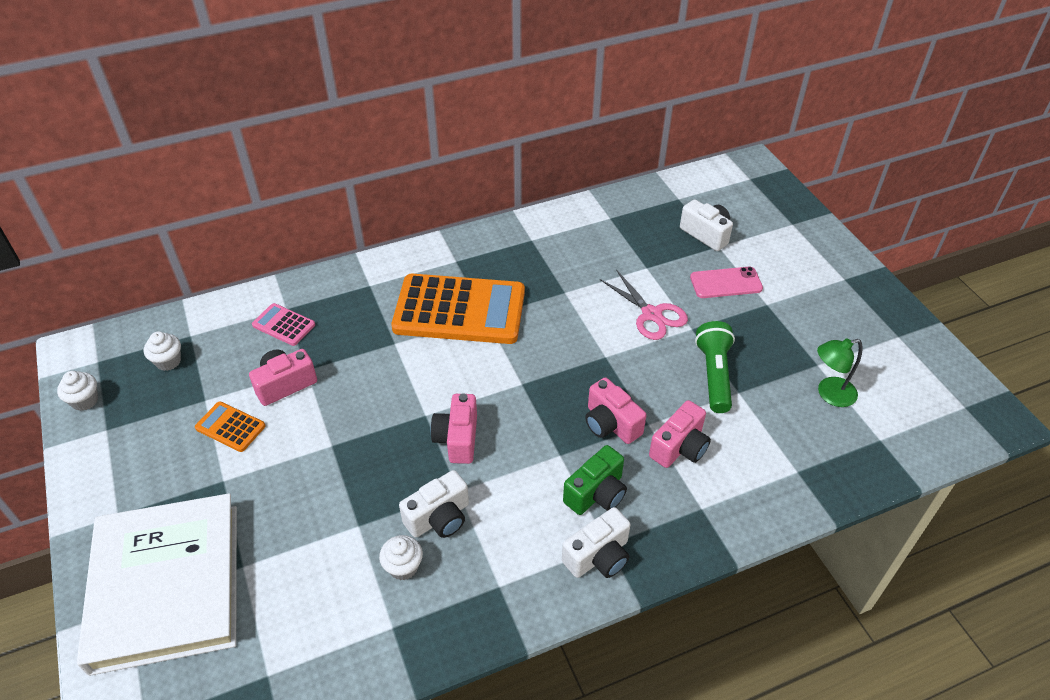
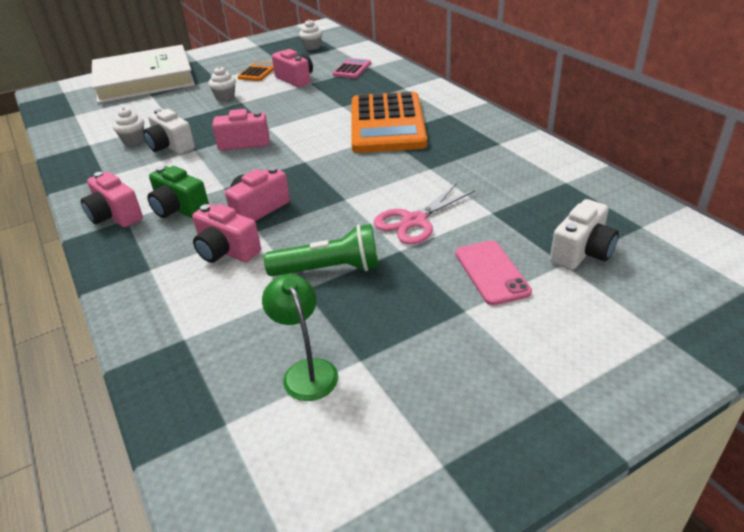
camera: 85 degrees right, 10 degrees down
(85, 401) = (279, 36): white cupcake -> white cupcake (225, 97)
(598, 556) = (115, 216): white camera -> pink camera

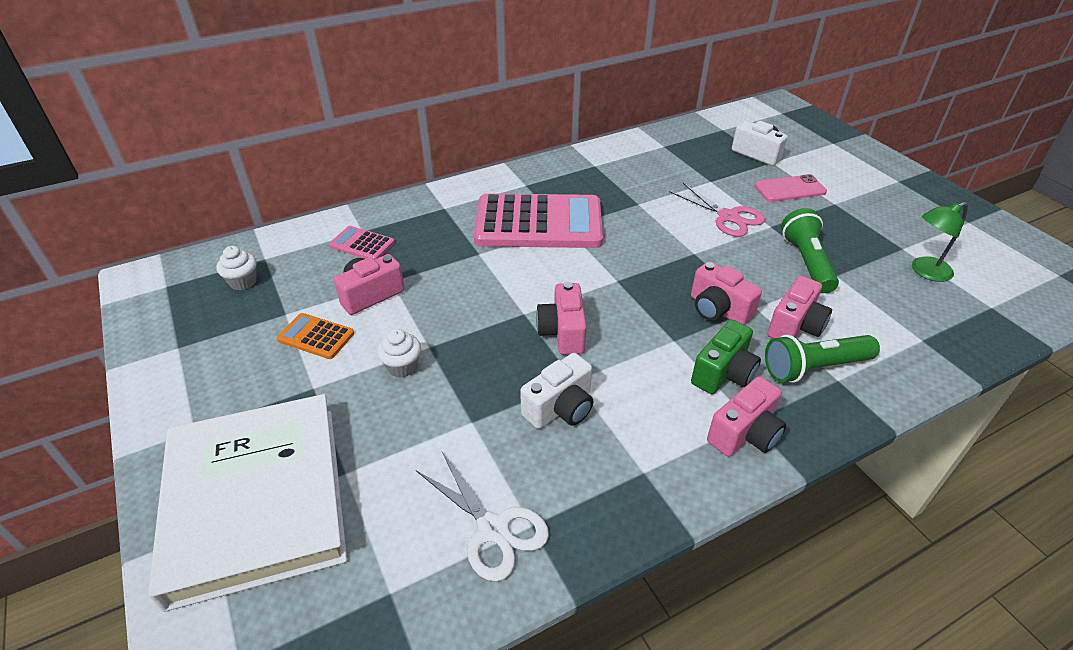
camera: 90 degrees left, 5 degrees up
(93, 134) = (493, 529): none -> white scissors
(133, 140) = (531, 460): white cupcake -> none
(169, 256) = (814, 368): none -> green flashlight
(387, 124) = (538, 223): orange calculator -> pink calculator

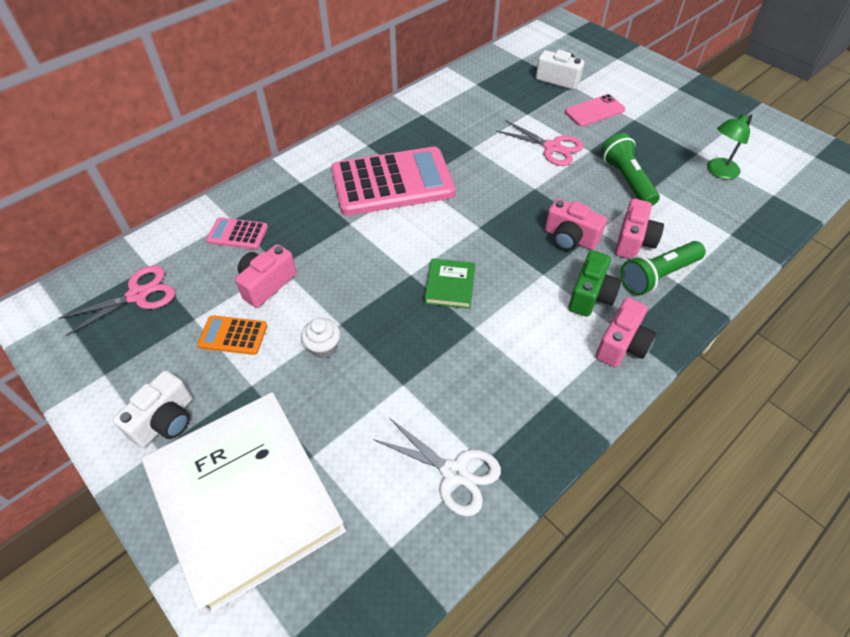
camera: 15 degrees left, 10 degrees up
(243, 282) = (138, 295): white cupcake -> pink scissors
(560, 408) = (471, 355): white camera -> white camera (165, 421)
(562, 332) = (450, 286): pink camera -> green book

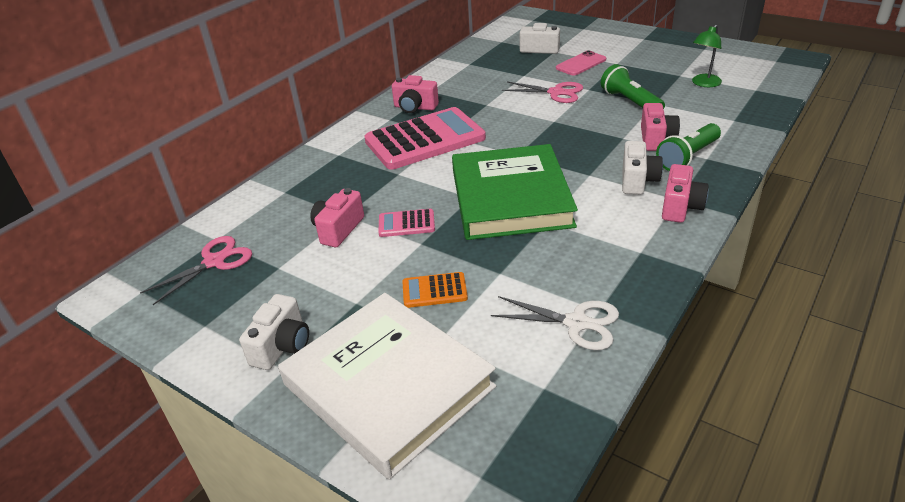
camera: 10 degrees left, 15 degrees down
(233, 335) = (322, 271): orange calculator -> orange calculator (434, 291)
(237, 234) = (294, 200): pink calculator -> pink calculator (406, 224)
(323, 347) = (413, 262): white cupcake -> none
(450, 286) = (510, 198): green book -> green book, size x2.47
(569, 238) = (600, 147): pink camera -> pink camera (415, 107)
(591, 295) = (637, 181): green camera -> white camera

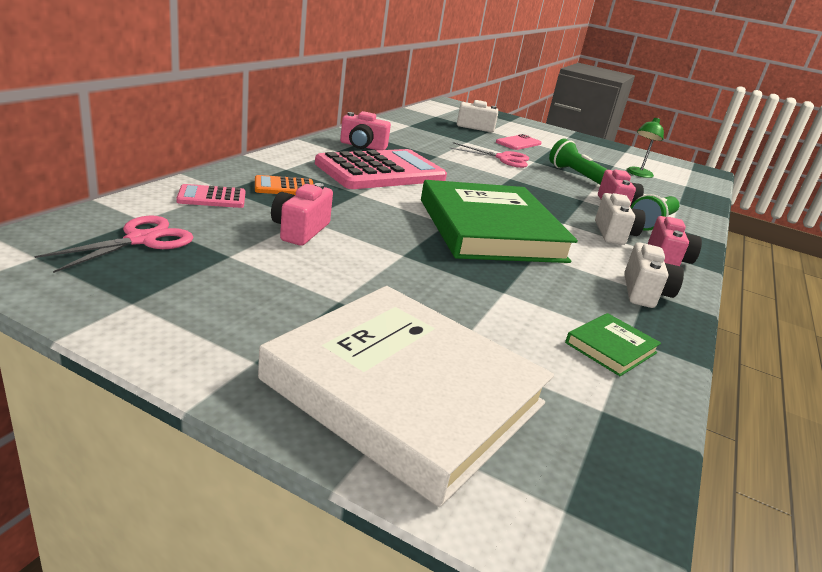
camera: 15 degrees left, 10 degrees down
(282, 346) = (248, 336): white camera -> white camera (644, 292)
(406, 224) = (381, 236): pink calculator -> pink calculator (212, 198)
(434, 291) = (433, 300): orange calculator -> orange calculator (284, 187)
(577, 323) = (611, 348): white scissors -> green book

